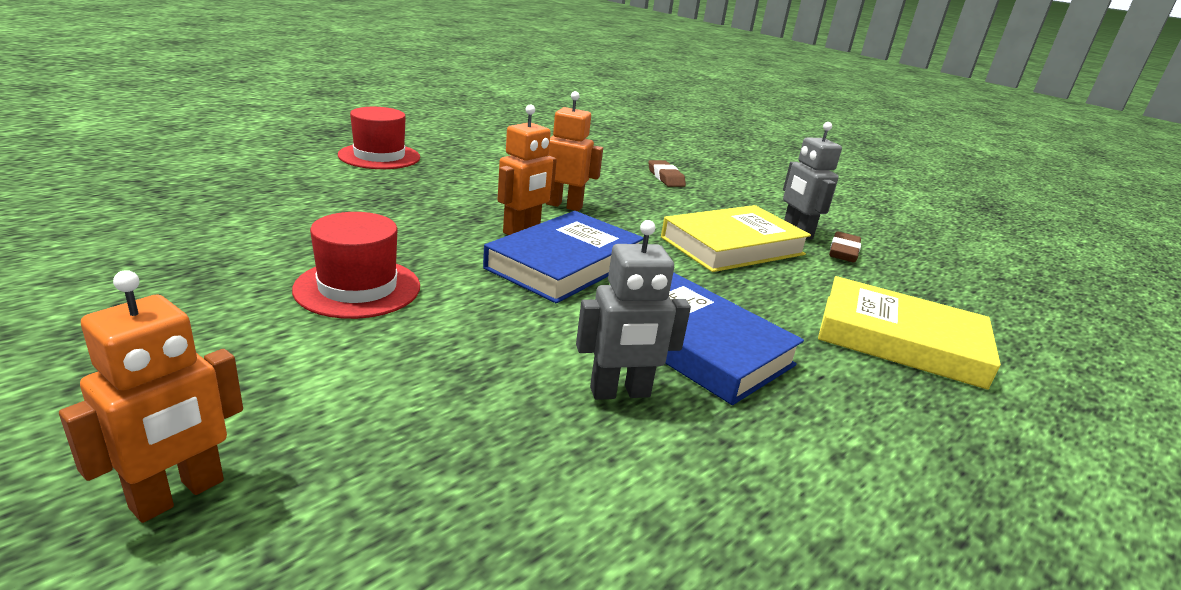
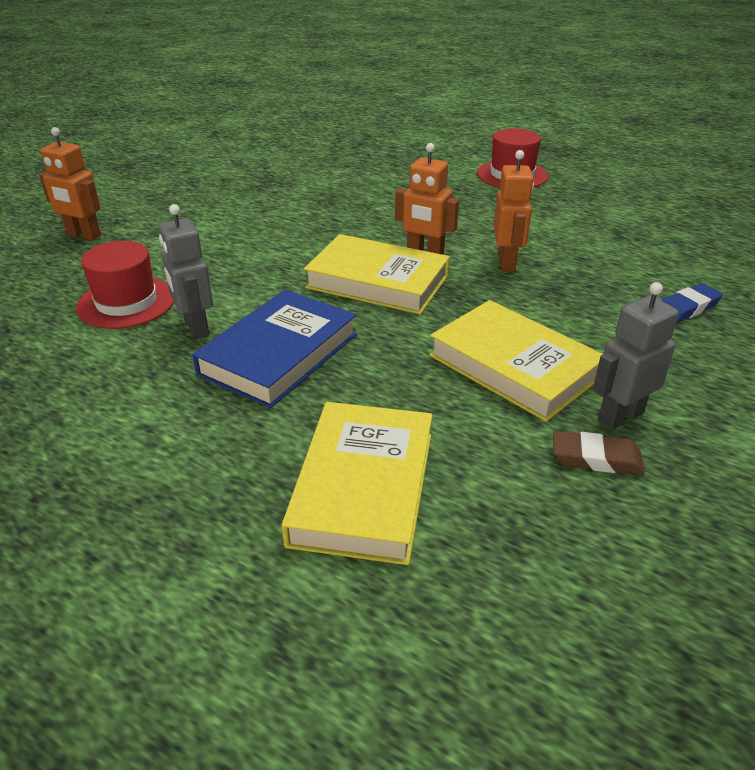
camera: 80 degrees right, 10 degrees up
(358, 288) = (279, 223): red hat -> red hat (126, 302)
(565, 263) = (377, 281): blue book -> yellow book
(665, 177) = (687, 308): brown eraser -> blue eraser

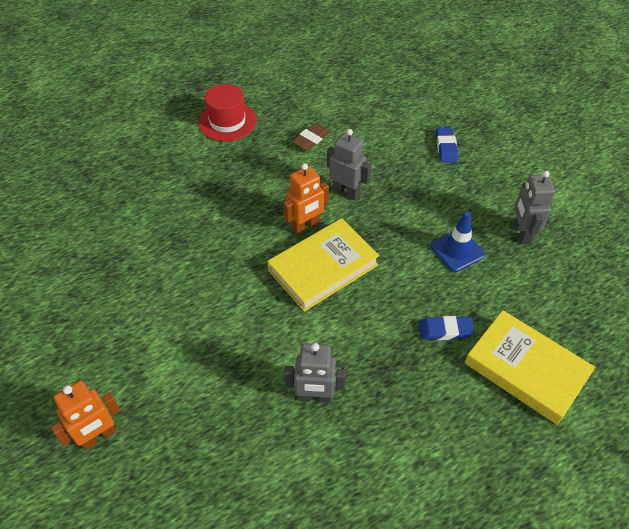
camera: 60 degrees left, 15 degrees up
(126, 302) = (247, 432): red hat -> none
(279, 354) = (378, 359): blue book -> none
(367, 393) = (445, 330): none -> blue eraser
(506, 263) = (346, 192): orange robot -> grey robot
(514, 366) = (457, 250): yellow book -> blue traffic cone
(596, 458) = (547, 261): brown eraser -> brown eraser (311, 139)

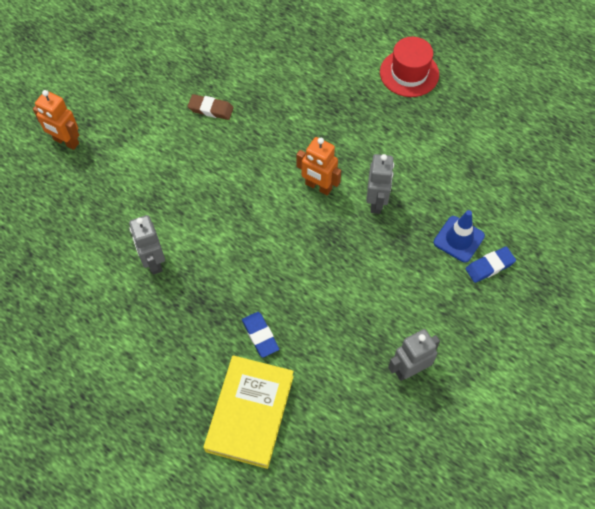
camera: 65 degrees right, 10 degrees up
(311, 139) = (427, 147): brown eraser -> brown eraser (211, 109)
(323, 268) = (279, 218): yellow book -> none
(457, 250) = (356, 318): blue traffic cone -> blue traffic cone (458, 239)

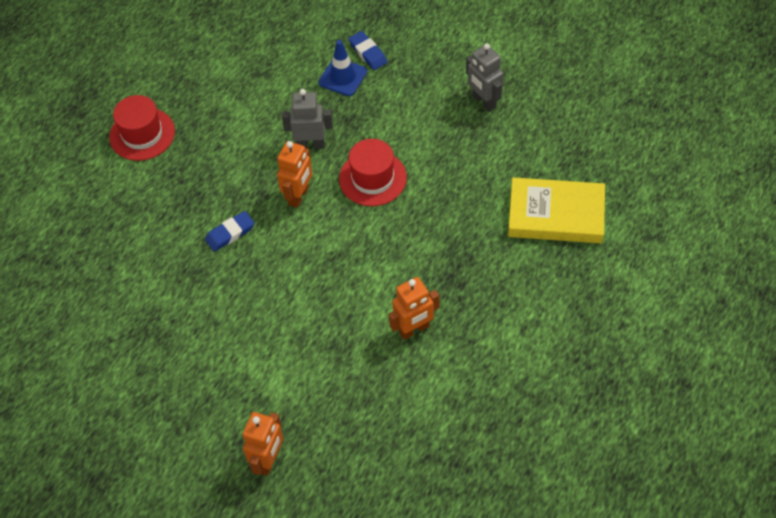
camera: 95 degrees left, 5 degrees down
(153, 262) = (414, 329): grey robot -> orange robot
(211, 109) = (206, 314): brown eraser -> none
(260, 336) = (477, 219): blue eraser -> blue eraser (230, 233)
(327, 250) = (372, 178): none -> red hat

